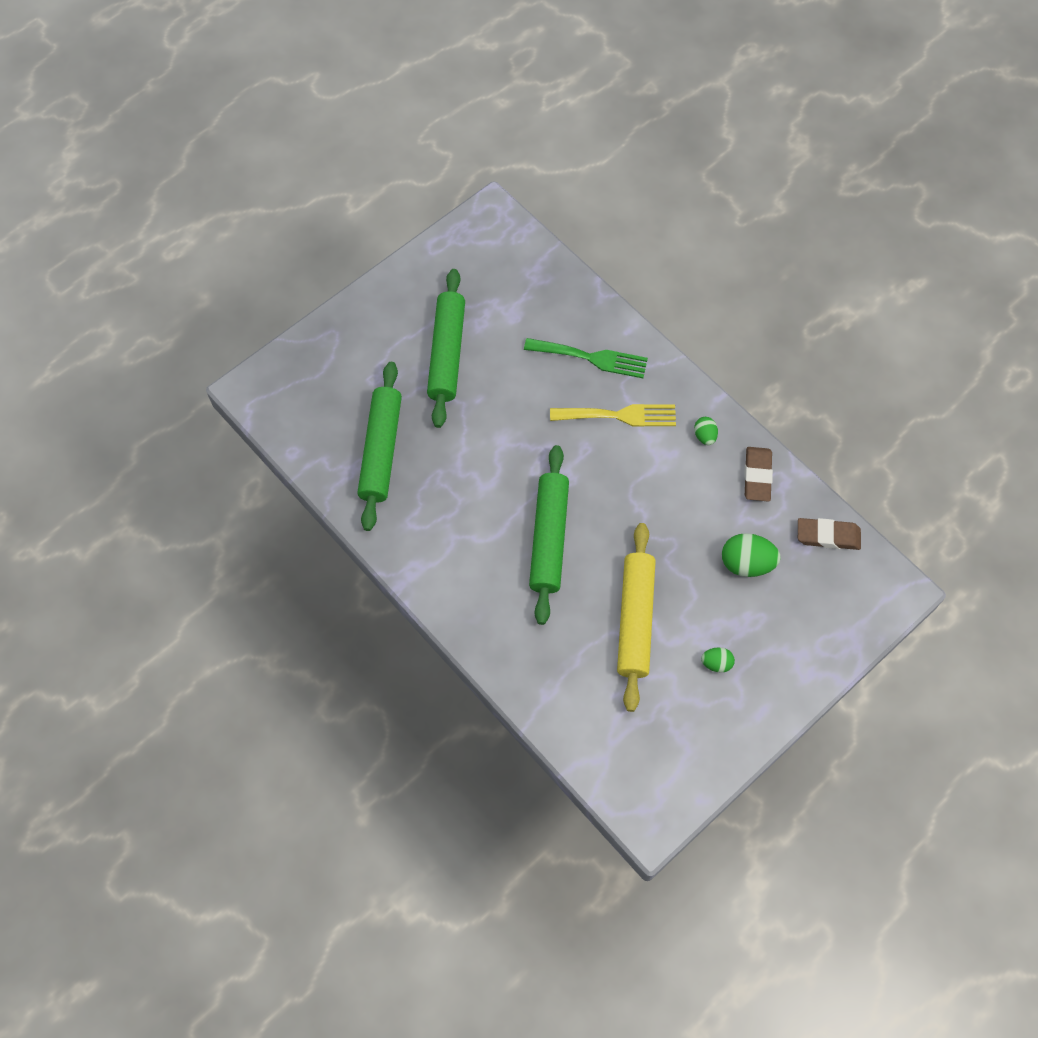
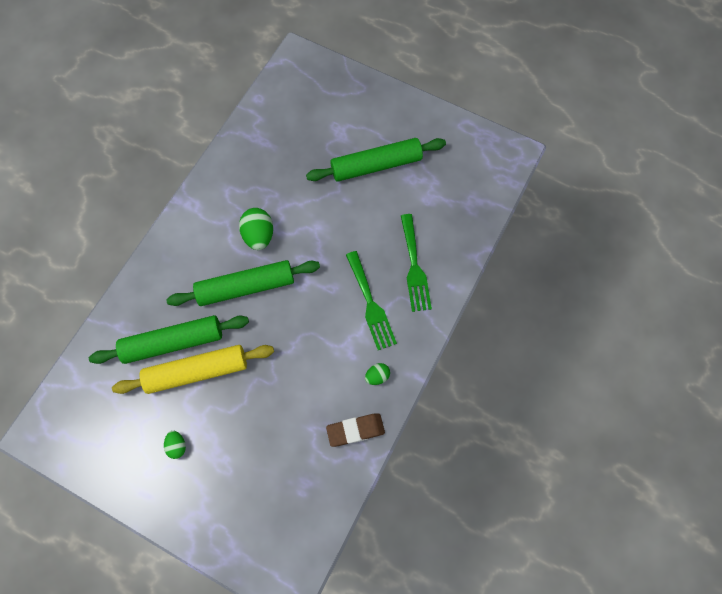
camera: 70 degrees right, 5 degrees up
(381, 450) = (279, 151): green rolling pin -> green rolling pin (173, 342)
(619, 415) = (370, 304): yellow fork -> green fork
(746, 563) = (272, 444): green egg -> green egg (259, 235)
(828, 536) = (319, 507): brown eraser -> none

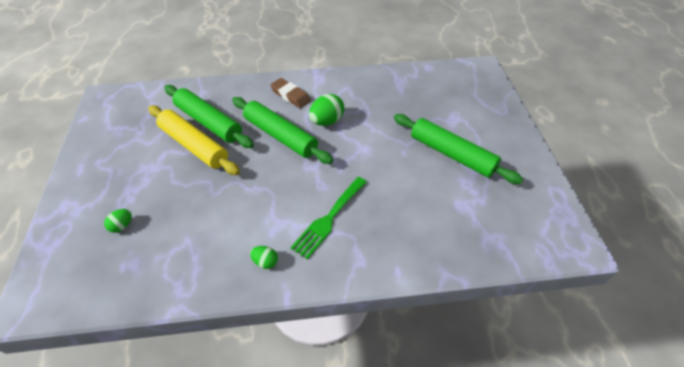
camera: 55 degrees right, 20 degrees down
(177, 446) = (128, 166): green egg -> green egg (122, 226)
(355, 430) = (203, 274): brown eraser -> brown eraser (290, 95)
(414, 267) = (390, 231): green fork -> none

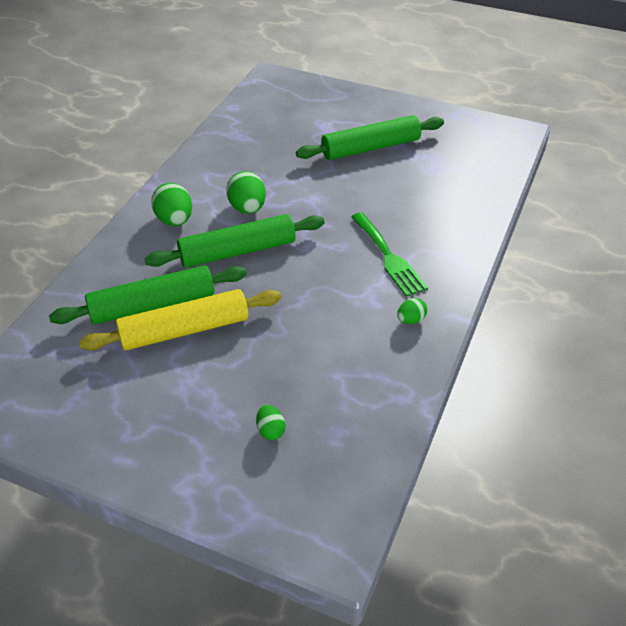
camera: 60 degrees left, 5 degrees down
(290, 95) = (174, 220): brown eraser -> green egg

